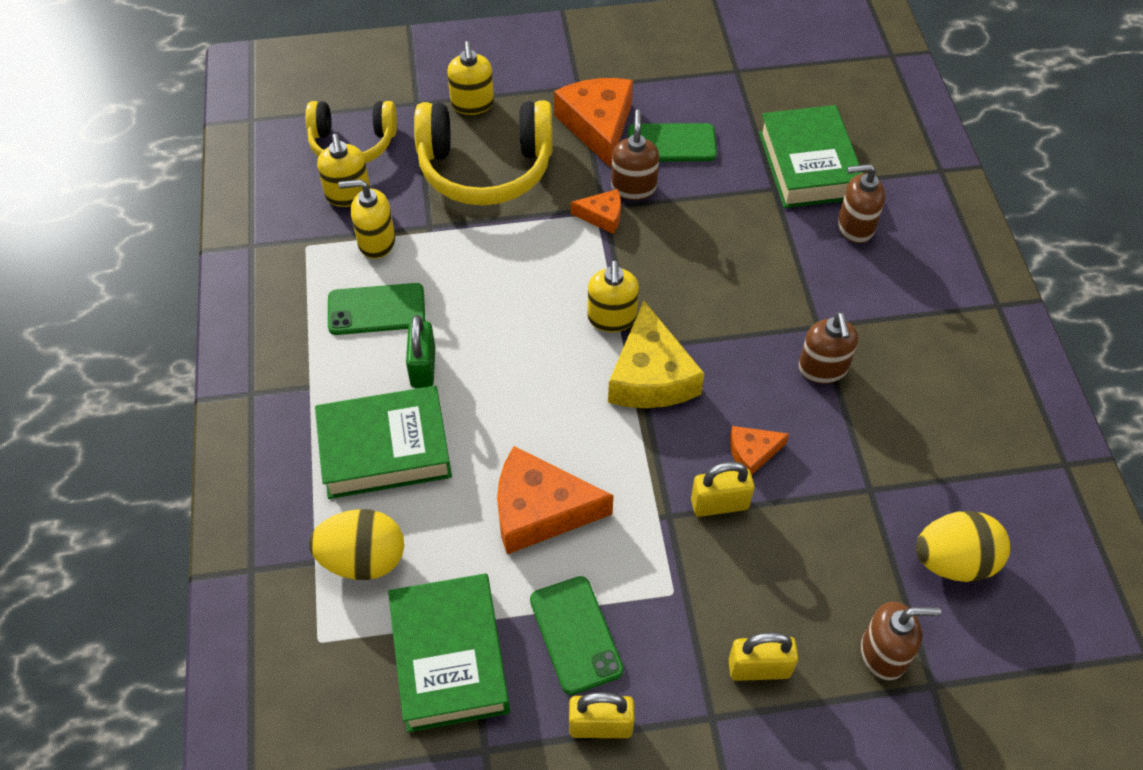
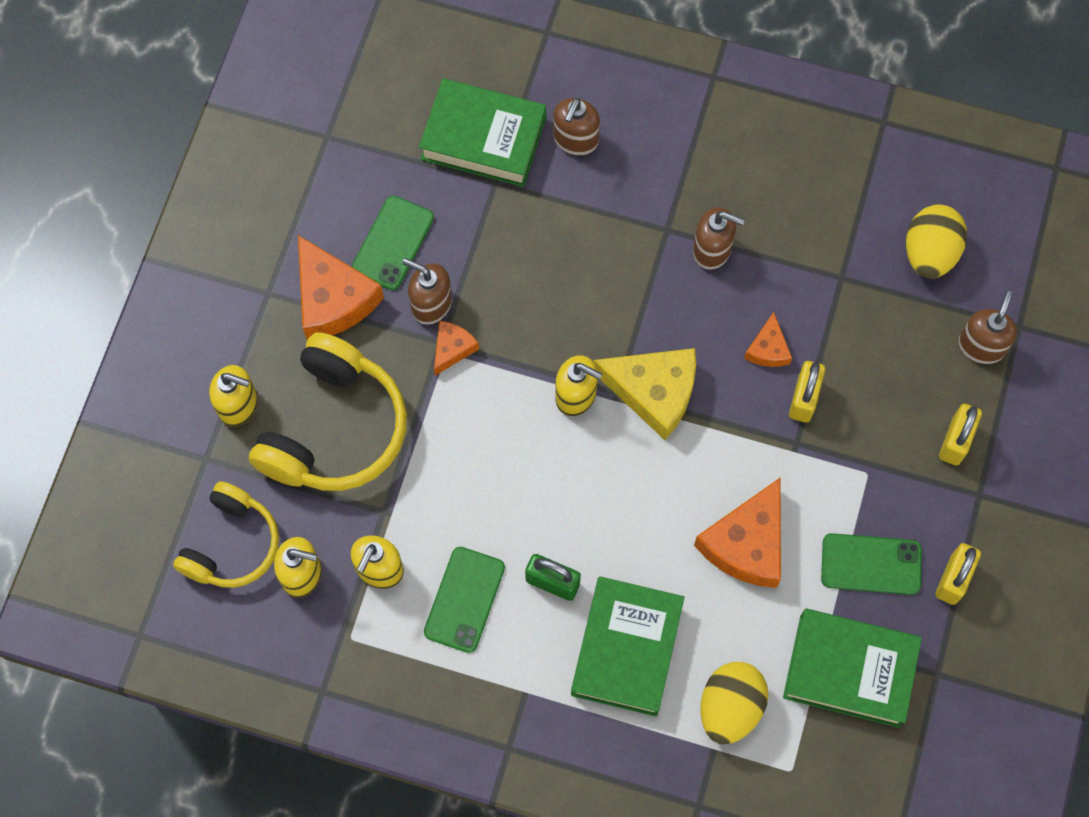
camera: 65 degrees left, 15 degrees up
(598, 125) = (333, 299): orange cheese -> orange cheese turned 135 degrees counterclockwise

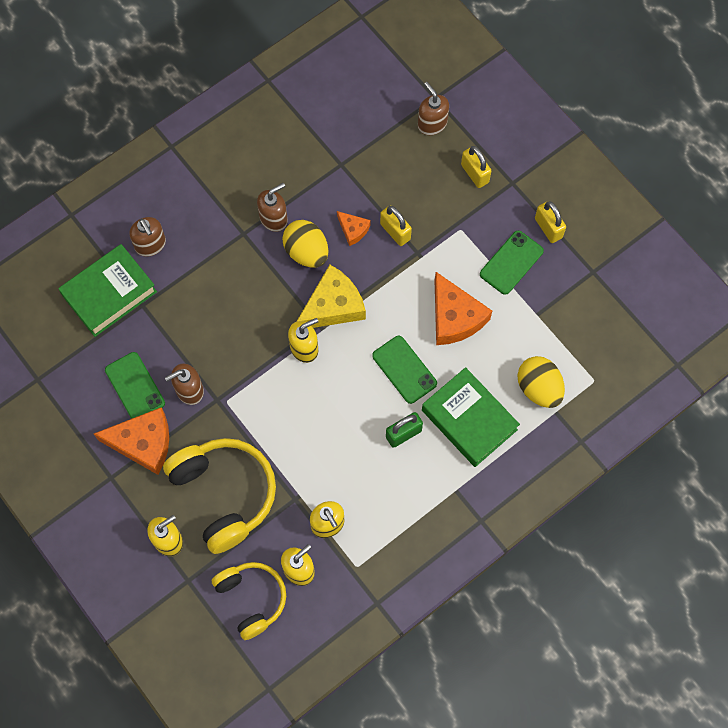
camera: 55 degrees left, 0 degrees up
(452, 348) = (225, 396): orange cheese -> none
(464, 599) = (379, 488): green phone -> green phone (404, 369)
(849, 670) = (561, 314): green book -> none
(929, 253) = (361, 111): yellow egg -> yellow egg (306, 252)

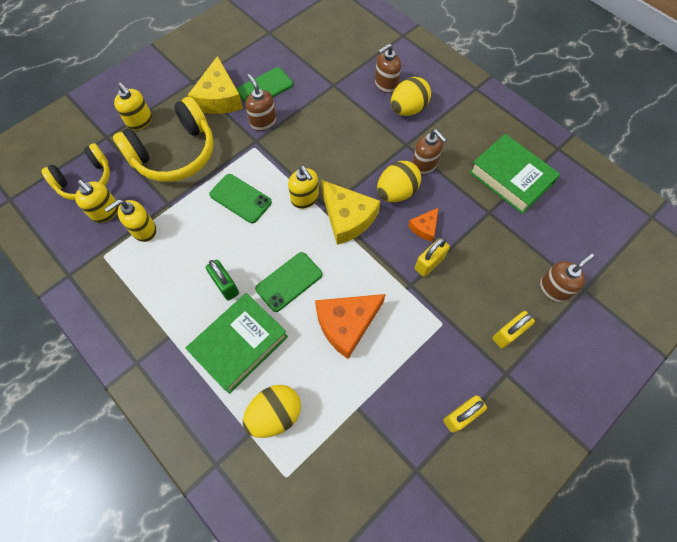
camera: 85 degrees right, 5 degrees down
(109, 293) = (341, 64): green book -> green book (510, 178)
(143, 443) = (219, 98): orange cheese -> yellow cheese
(192, 225) = (408, 109): none -> yellow egg
(511, 262) = (413, 377): green phone -> green phone (240, 198)

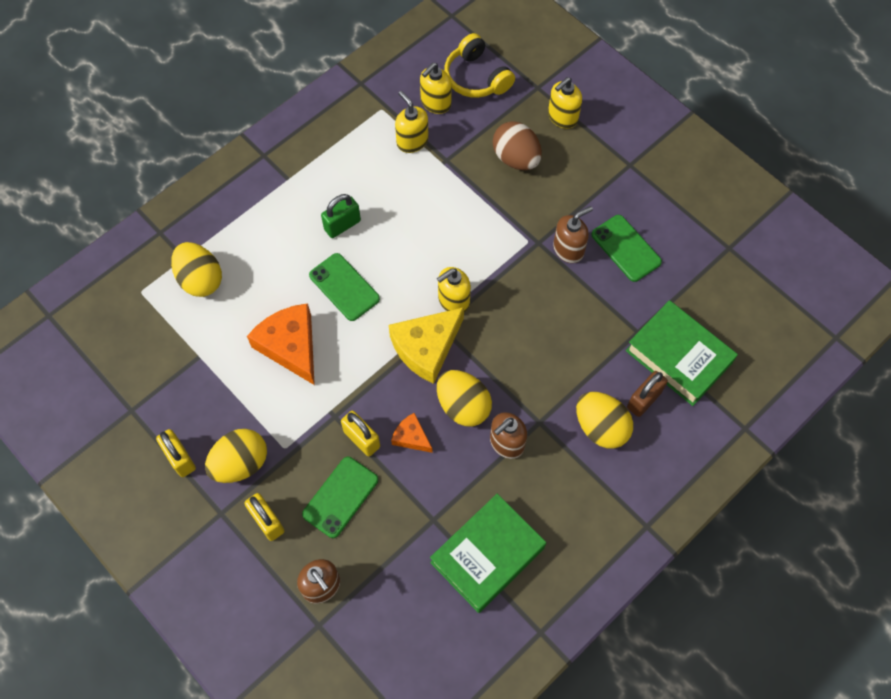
camera: 90 degrees right, 0 degrees up
(175, 153) = (516, 158): yellow headphones -> brown egg
(219, 98) = (605, 197): yellow cheese -> none
(239, 344) = (275, 243): green book -> green book (678, 357)
(240, 198) = (453, 232): green phone -> green phone (340, 497)
(386, 84) = (644, 400): brown soap dispenser -> brown padlock
(460, 360) = (240, 463): none -> yellow egg

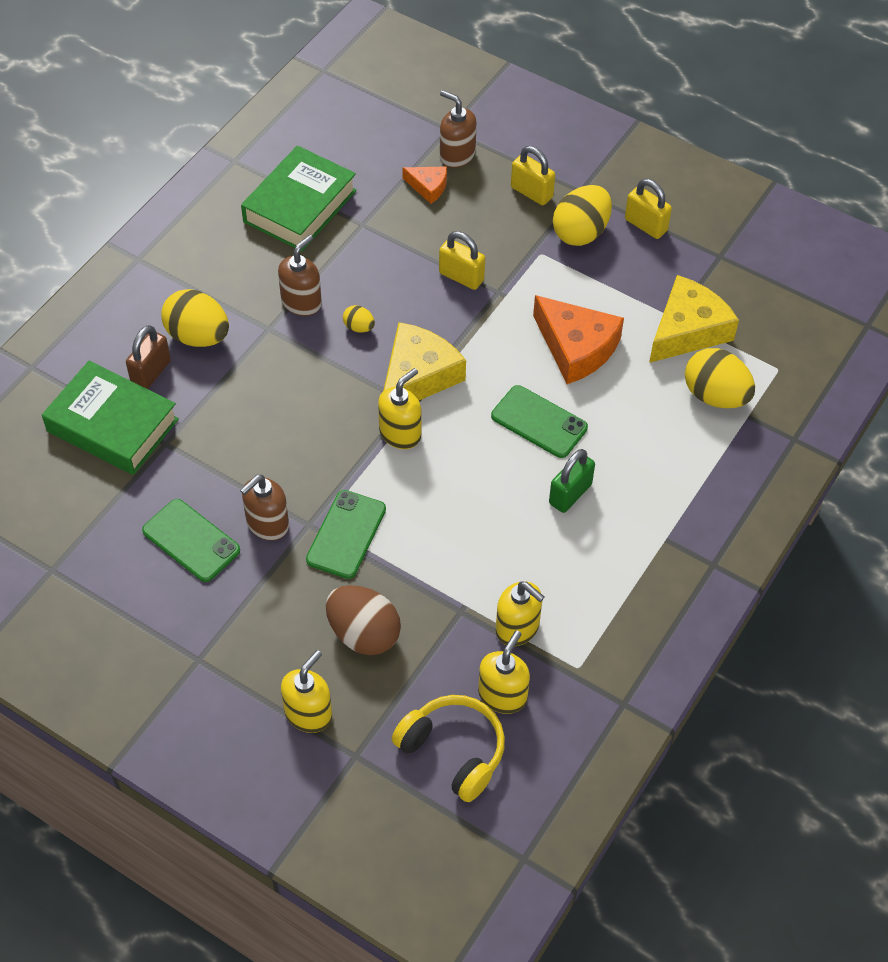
camera: 165 degrees right, 10 degrees down
(194, 342) = (688, 330): none -> yellow cheese
(340, 497) = (465, 224): green phone -> green phone (346, 534)
(411, 437) = (408, 288): orange cheese -> orange cheese (428, 187)
(463, 406) = (359, 327): yellow egg -> yellow egg, size x0.48

